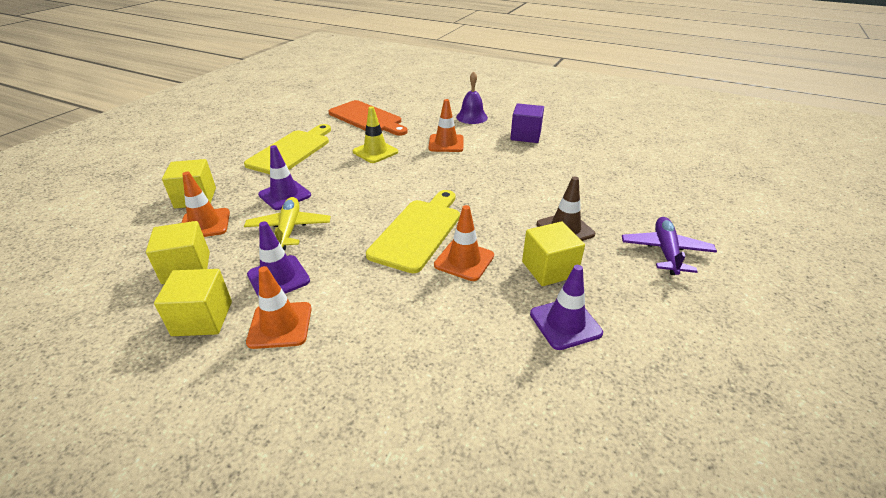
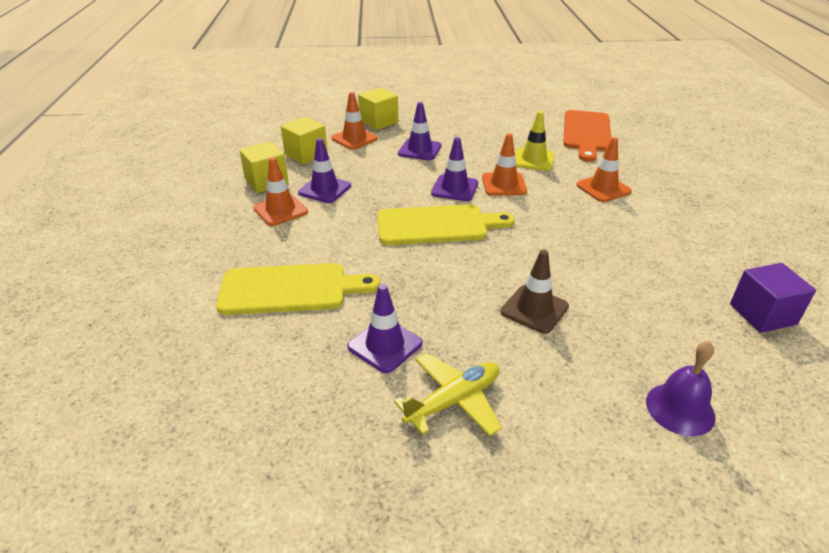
camera: 60 degrees right, 0 degrees up
(289, 229) = (380, 170): yellow plane -> yellow plane (453, 401)
(291, 151) = (483, 125): yellow cutting board -> yellow cutting board (290, 289)
(372, 202) = (454, 188): none -> purple traffic cone
(464, 260) = (421, 262): orange traffic cone -> orange traffic cone (504, 184)
(471, 117) = (685, 184): purple bell -> purple bell (680, 409)
(525, 136) = (699, 230): purple cube -> purple cube (762, 314)
(549, 269) = (455, 315): yellow cube -> none
(665, 251) = (573, 398): purple plane -> none

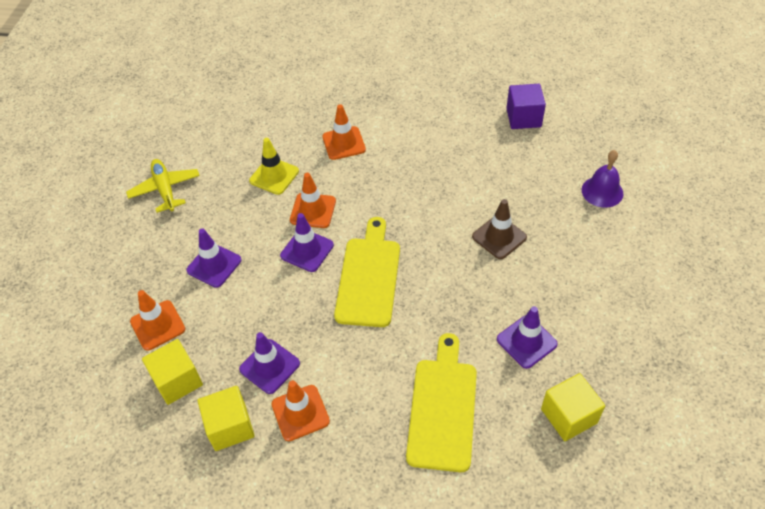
camera: 75 degrees left, 15 degrees up
(378, 122) = (123, 294): yellow cube -> yellow cube (568, 416)
(453, 401) = (587, 307): yellow plane -> yellow plane (165, 189)
(586, 133) = (237, 121): orange cutting board -> none

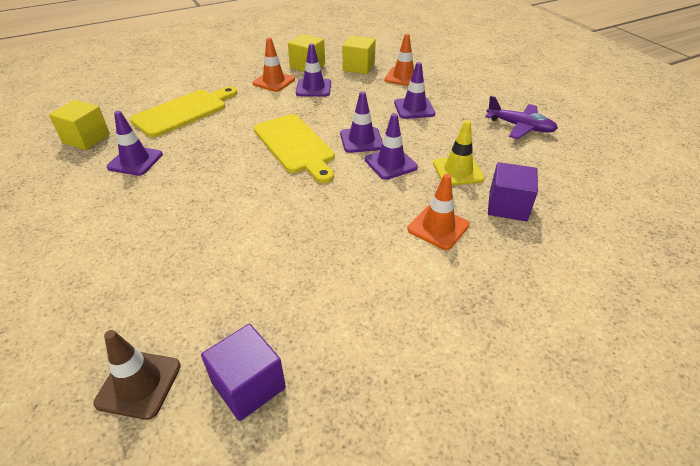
camera: 140 degrees right, 10 degrees down
(165, 189) = (520, 127): yellow plane -> purple plane
(282, 133) = (507, 206): none -> purple cube
(313, 210) = (390, 163): orange traffic cone -> purple traffic cone
(442, 408) = (183, 112): yellow cutting board -> yellow cutting board turned 105 degrees counterclockwise
(499, 237) = (198, 218): brown traffic cone -> brown traffic cone (139, 384)
(602, 191) = (86, 324): purple bell -> none

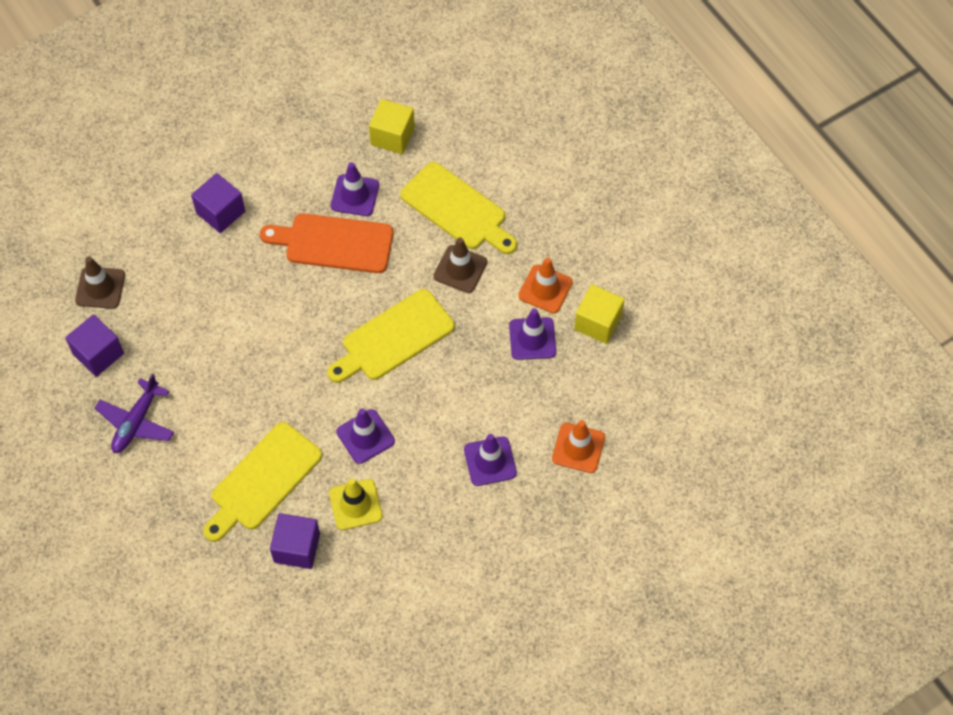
camera: 85 degrees right, 20 degrees up
(93, 254) = (221, 212): none -> purple cube
(181, 174) = (334, 243): none -> orange cutting board
(241, 113) = (460, 269): none -> brown traffic cone
(358, 67) = (603, 388): yellow cube -> none
(361, 140) = (410, 404): purple traffic cone -> none
(438, 227) = (263, 480): orange traffic cone -> yellow cutting board
(520, 127) = (455, 585): purple plane -> purple plane (136, 422)

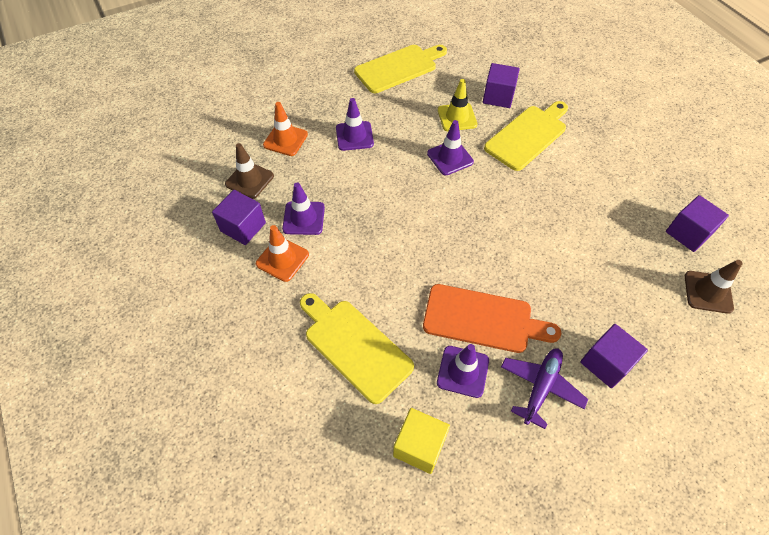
camera: 175 degrees left, 5 degrees down
(136, 422) = (637, 179): purple plane -> purple plane (540, 387)
(394, 338) = (425, 227): yellow cutting board -> yellow cutting board (398, 68)
(460, 269) = (359, 283): brown traffic cone -> brown traffic cone (249, 180)
(598, 322) = (243, 227): yellow cube -> purple cube

